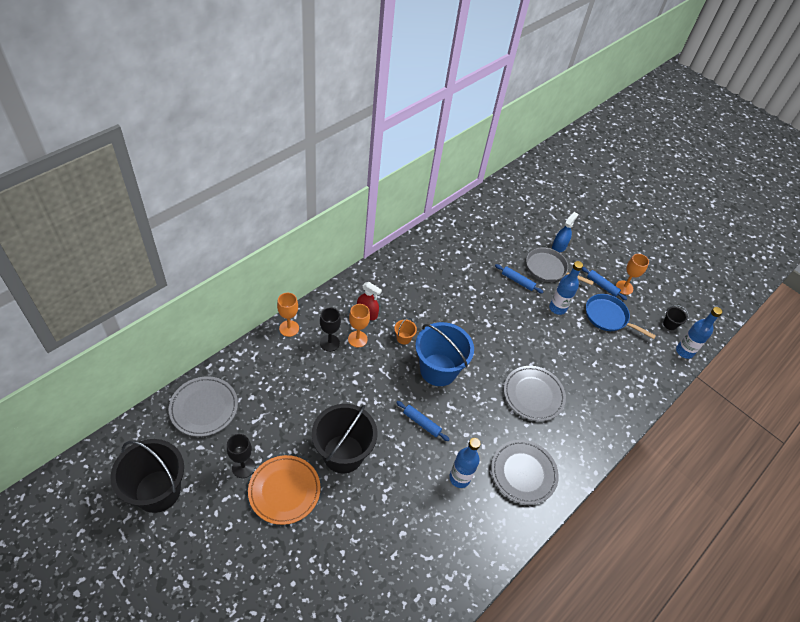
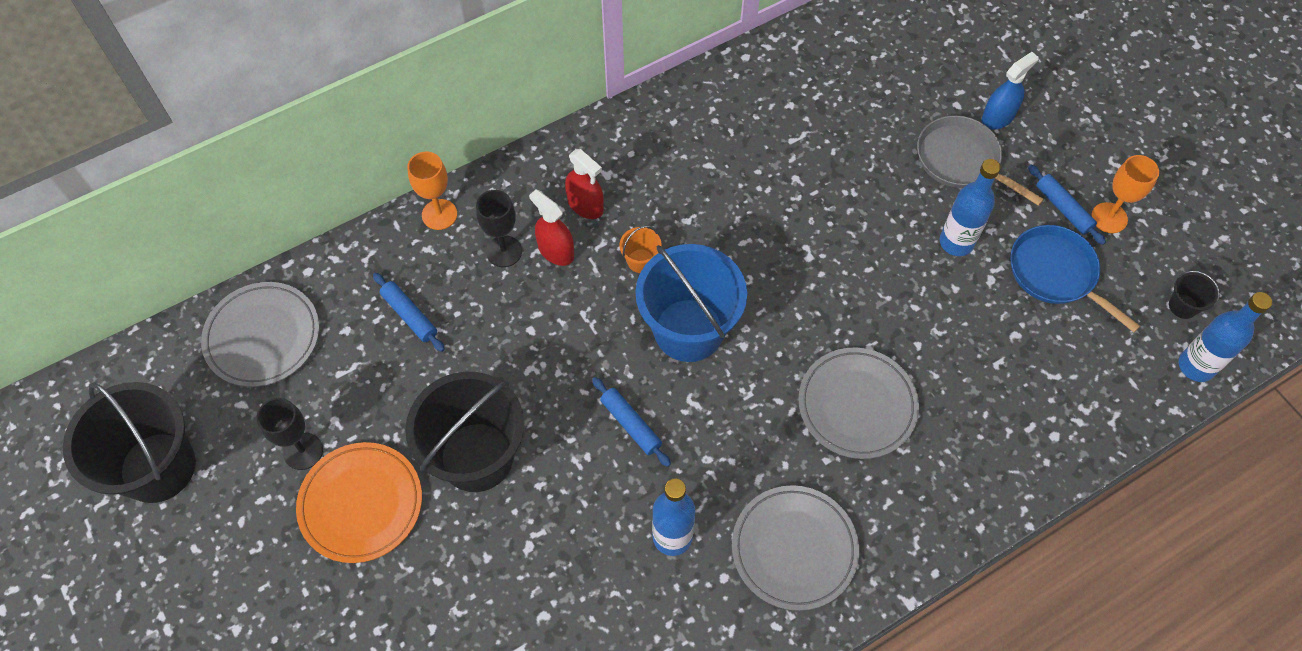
camera: 20 degrees right, 10 degrees up
(357, 339) = (556, 251): orange goblet -> red spray bottle
(517, 281) = (891, 178): blue rolling pin -> blue rolling pin (409, 315)

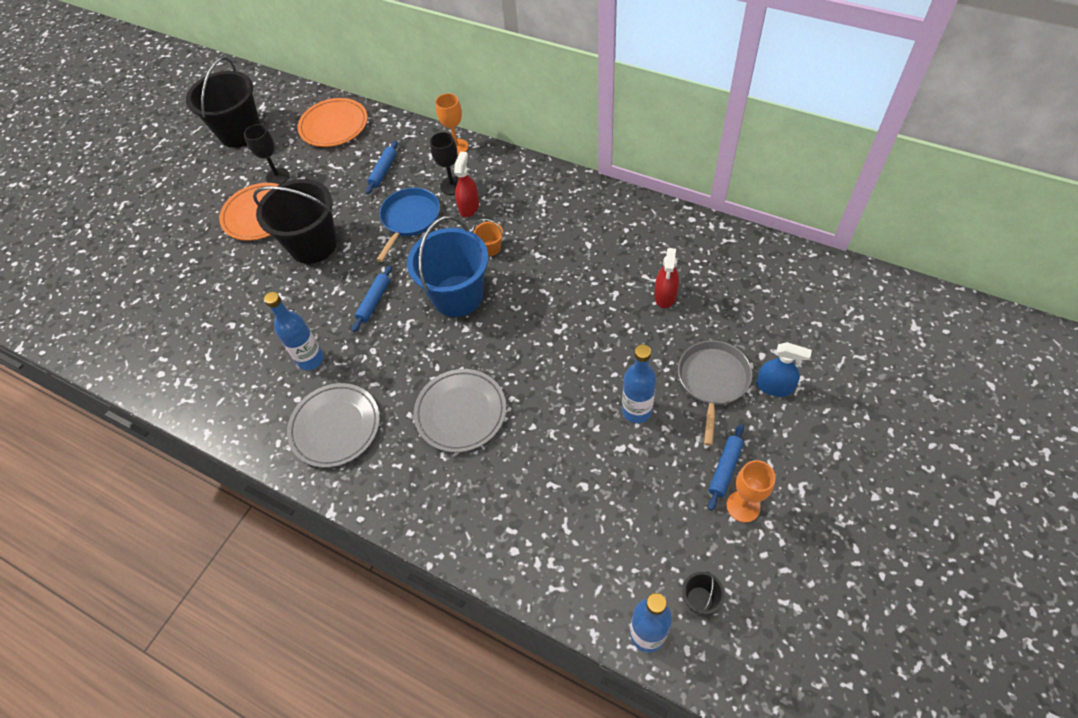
camera: 65 degrees right, 5 degrees down
(263, 337) = (334, 126): grey plate -> orange plate
(585, 205) = (511, 203): red spray bottle -> red spray bottle (665, 296)
(1055, 273) = (659, 489): blue pan -> blue pan (409, 219)

